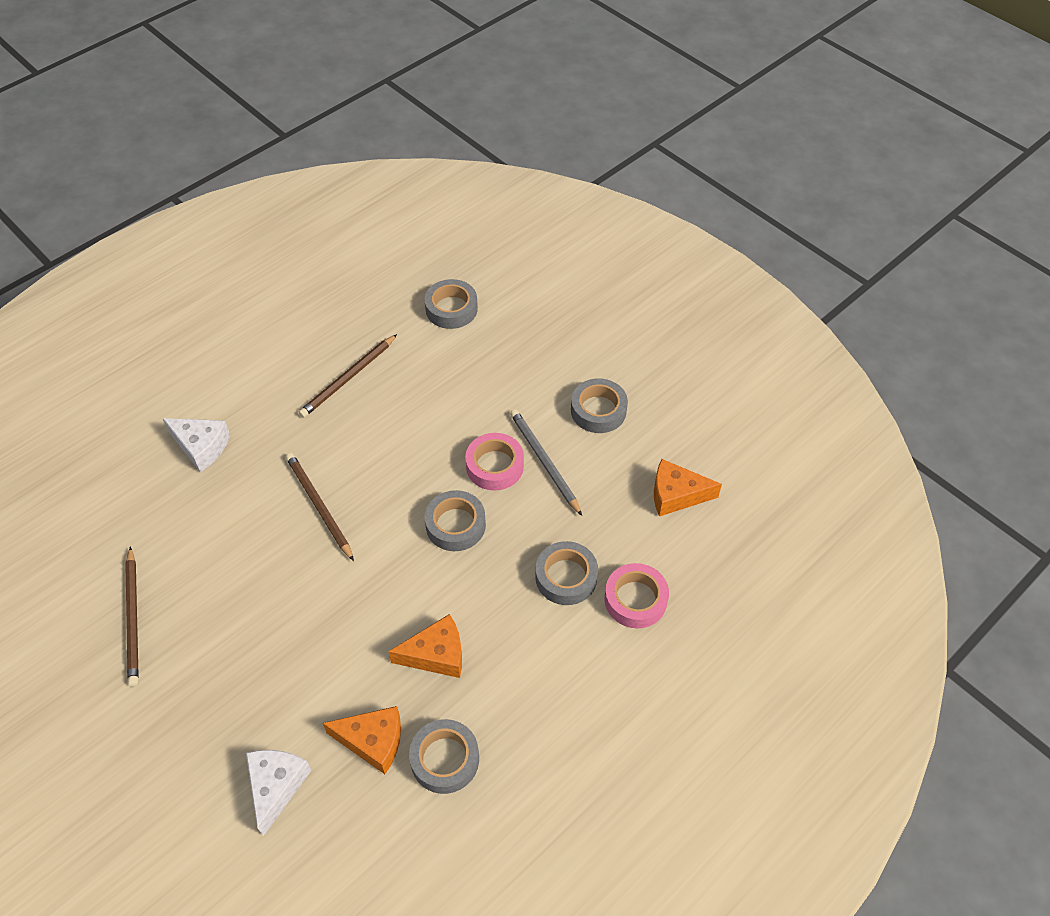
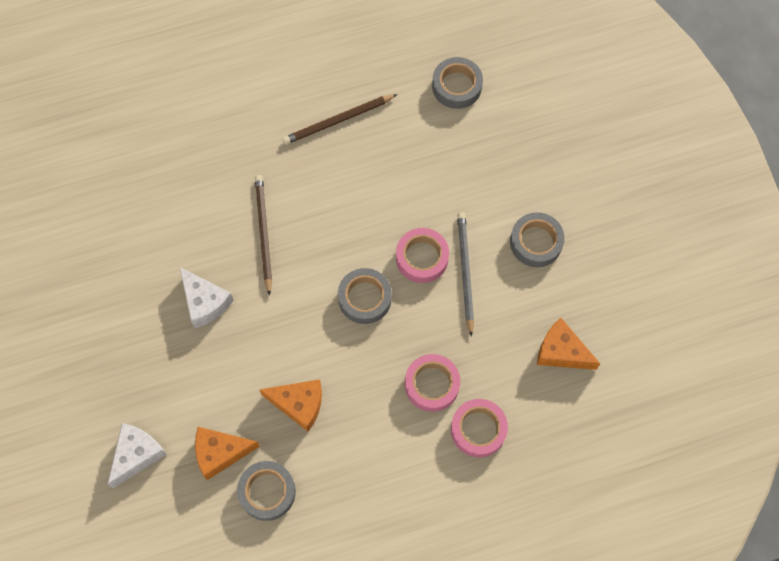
camera: 25 degrees right, 15 degrees up
(133, 618) = (85, 270): brown pencil -> none
(201, 447) = (193, 137): white cheese -> white cheese (205, 302)
(373, 741) = (220, 452): orange cheese -> orange cheese turned 135 degrees clockwise
(566, 577) = (432, 384): grey tape -> pink tape

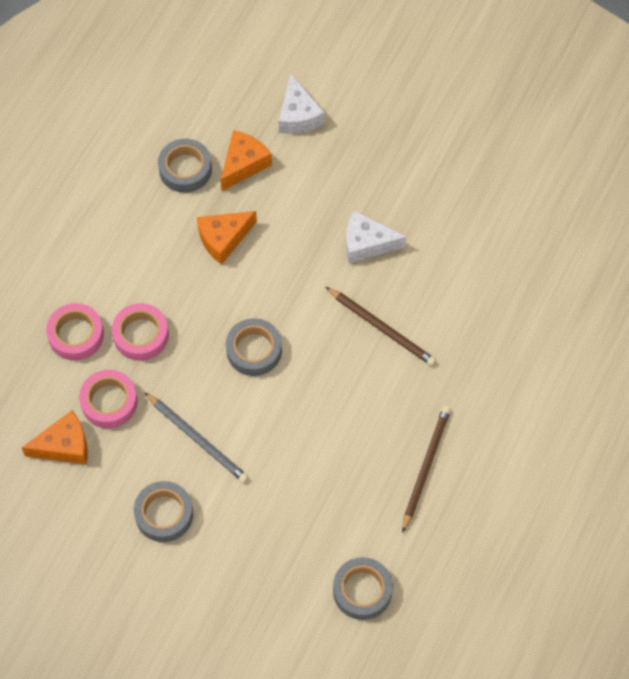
camera: 135 degrees right, 5 degrees down
(422, 258) = (242, 419): pink tape -> pink tape (109, 402)

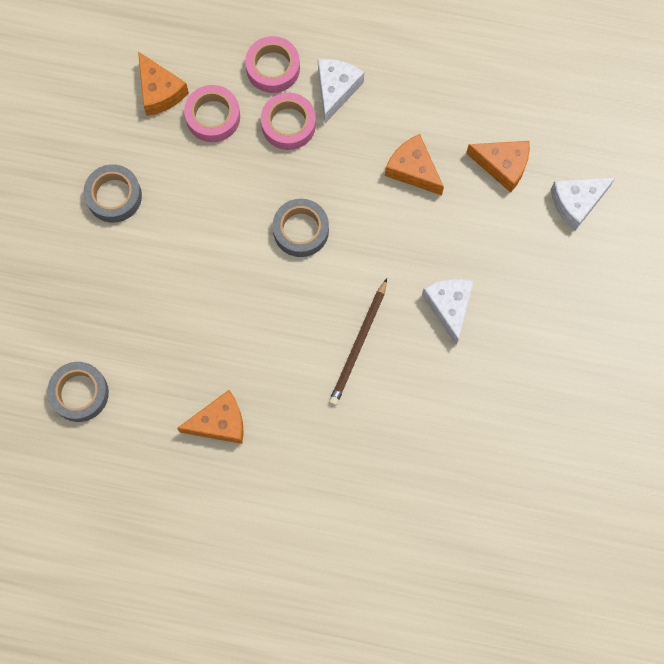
camera: 75 degrees right, 10 degrees up
(119, 284) = (336, 90): none -> white cheese
(185, 169) = (479, 113): grey tape -> none
(197, 439) = (195, 205): grey pencil -> none
(425, 467) = (220, 423): brown pencil -> orange cheese

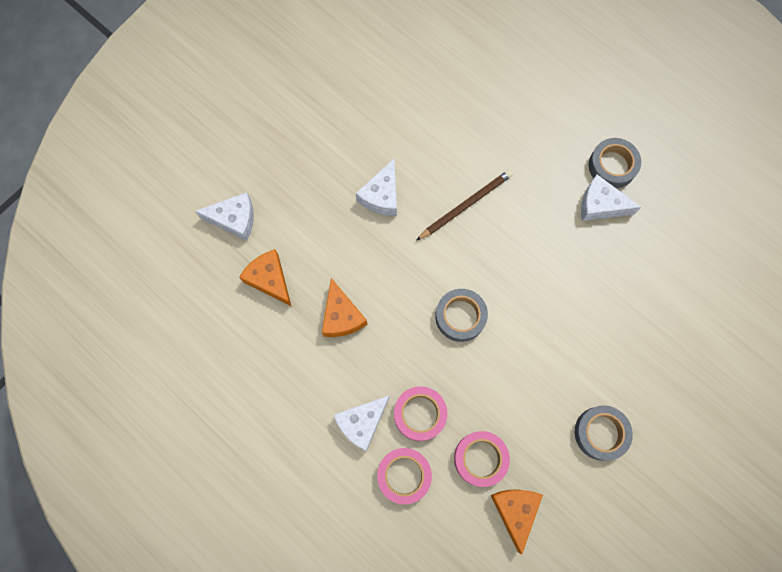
camera: 150 degrees left, 0 degrees up
(79, 393) = (699, 283): grey tape -> grey tape (612, 166)
(220, 423) = (600, 205): orange cheese -> white cheese

